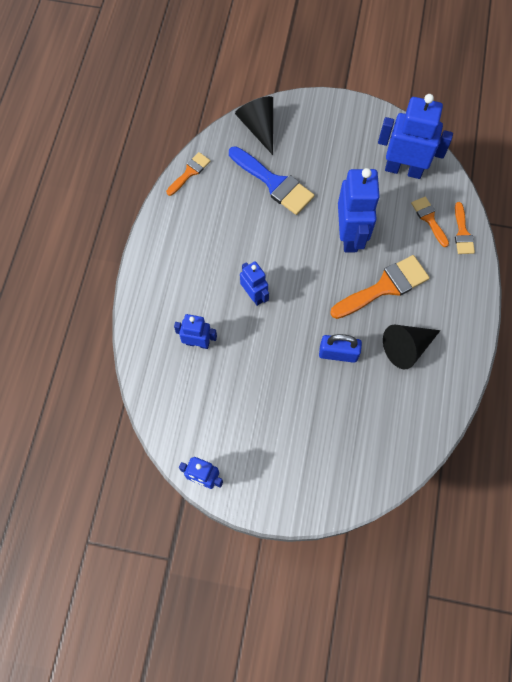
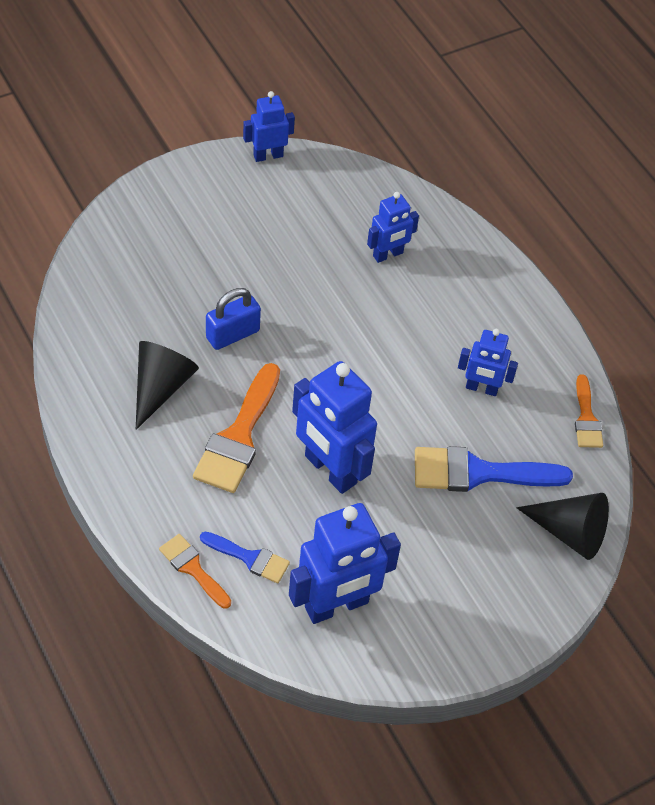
camera: 135 degrees right, 15 degrees down
(254, 295) = (376, 334): blue robot -> blue robot (481, 388)
(429, 219) = (250, 558): orange brush -> blue brush

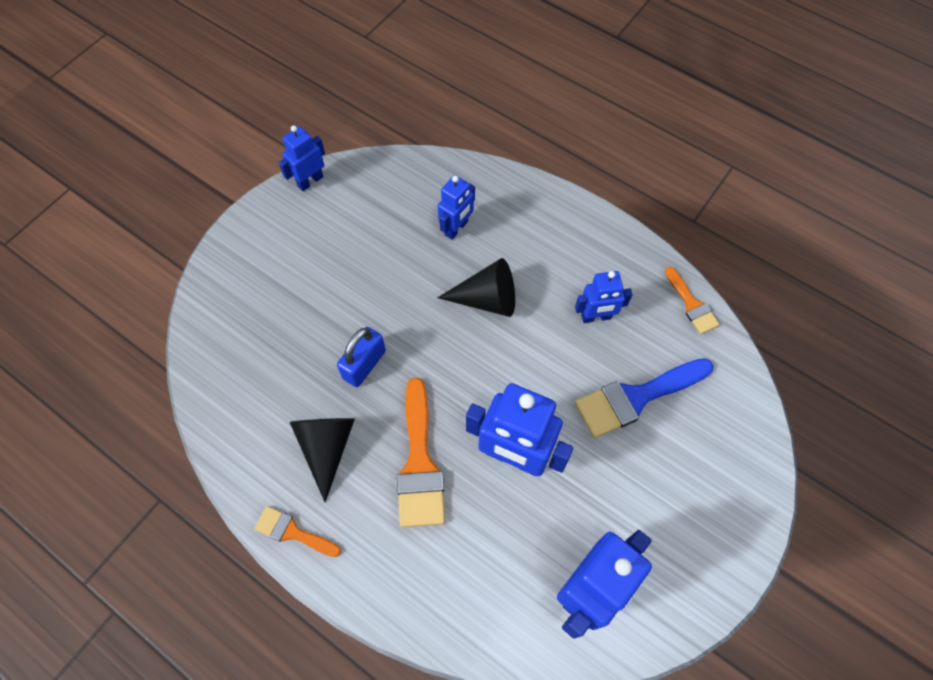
camera: 20 degrees left, 10 degrees up
(193, 568) = (446, 620): orange brush -> orange brush (293, 532)
(250, 558) = (491, 582): blue brush -> none
(569, 532) = (736, 418): black cone -> black cone (487, 299)

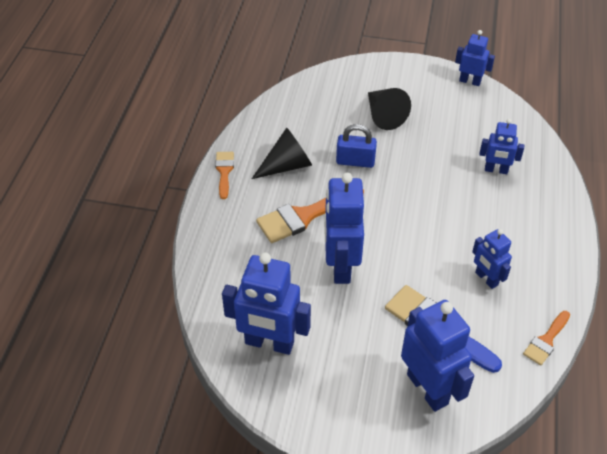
camera: 65 degrees right, 15 degrees down
(487, 299) = (451, 208): black cone -> black cone (383, 115)
(708, 445) = (428, 388): none -> blue robot

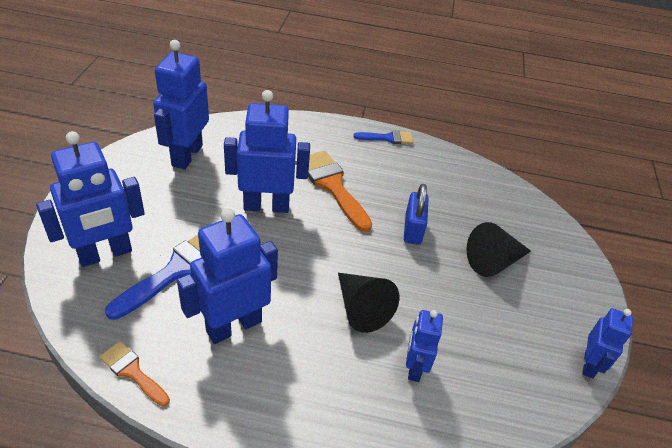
camera: 85 degrees right, 5 degrees down
(224, 171) = (388, 138): orange brush -> blue brush
(287, 166) = (400, 178): black cone -> black cone (361, 308)
(486, 279) = (233, 325): blue robot -> blue robot, size x1.76

